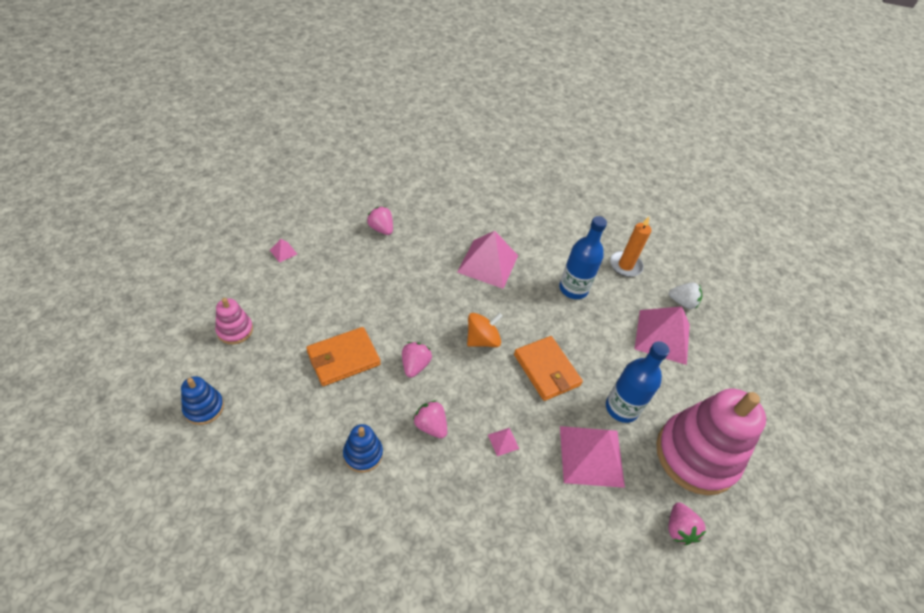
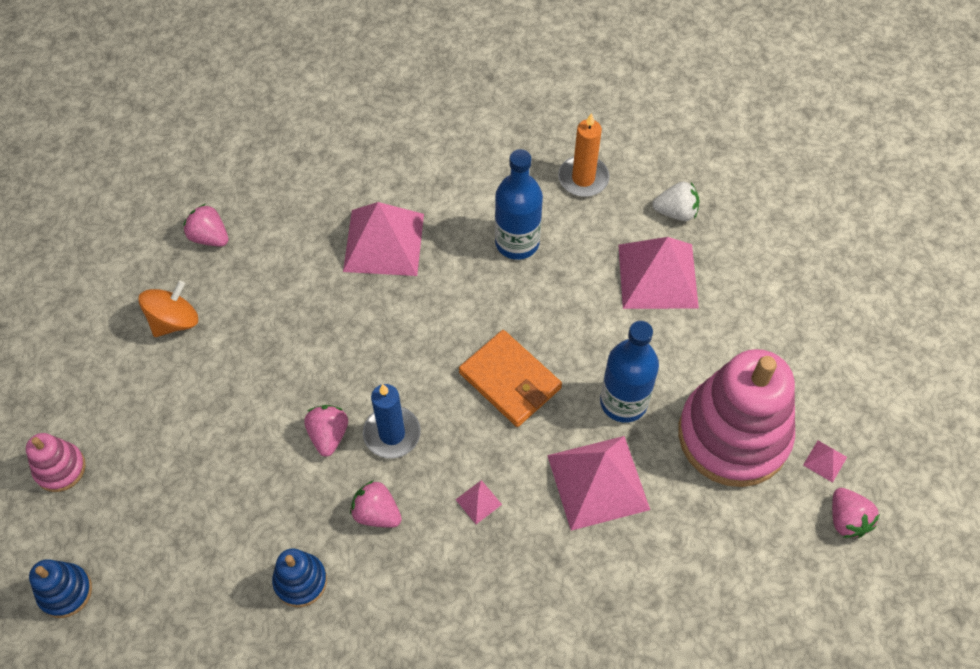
camera: 10 degrees left, 10 degrees up
(283, 252) = (79, 324): pink pyramid -> pink pyramid (825, 461)
(343, 358) = (227, 458): orange wallet -> none
(457, 378) = (392, 434): none -> blue candle
(482, 339) = (409, 365): orange spinning top -> orange spinning top (174, 321)
(678, 529) = (728, 540): pink strawberry -> pink strawberry (847, 520)

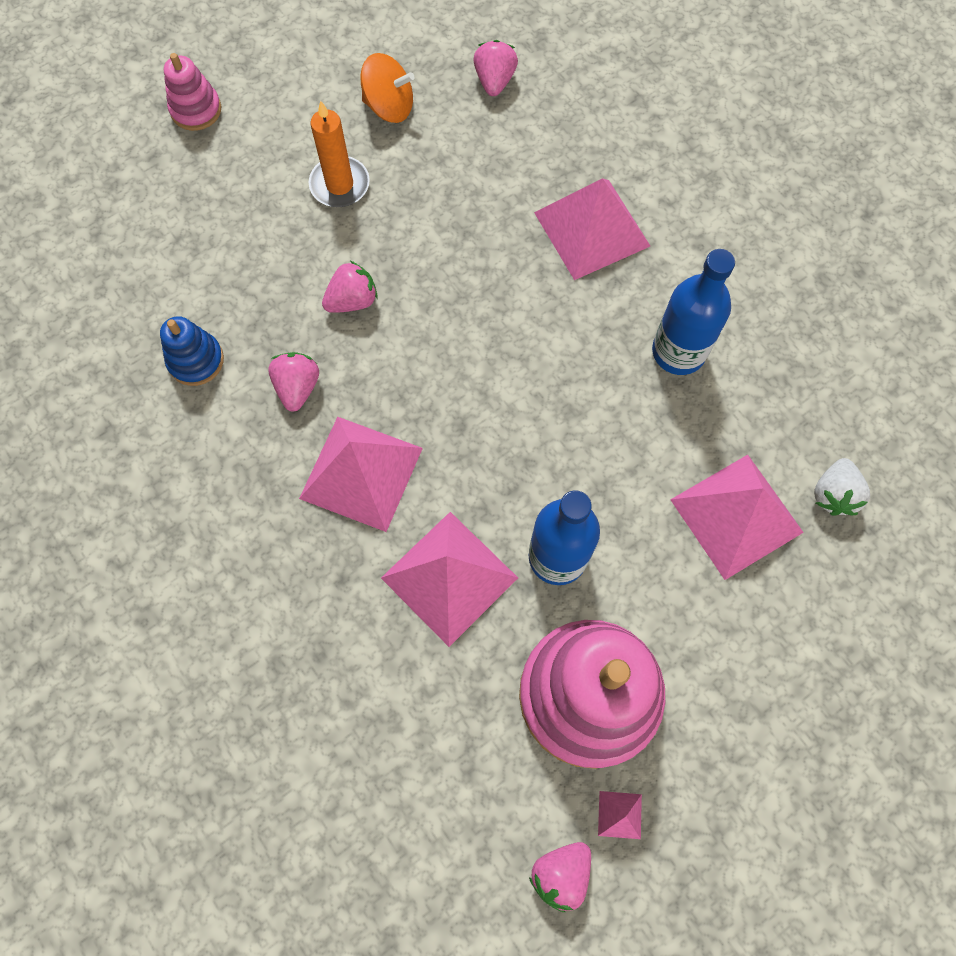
camera: 60 degrees right, 10 degrees up
(65, 591) = (89, 183): blue stacking toy -> none
(392, 434) = (387, 354): blue candle -> none
(478, 501) = (361, 473): pink pyramid -> pink pyramid, size x2.48
(510, 381) = (511, 431): orange wallet -> none
(583, 178) = (806, 375): orange candle -> orange candle (339, 184)
(676, 212) = (833, 494): white strawberry -> white strawberry turned 45 degrees clockwise

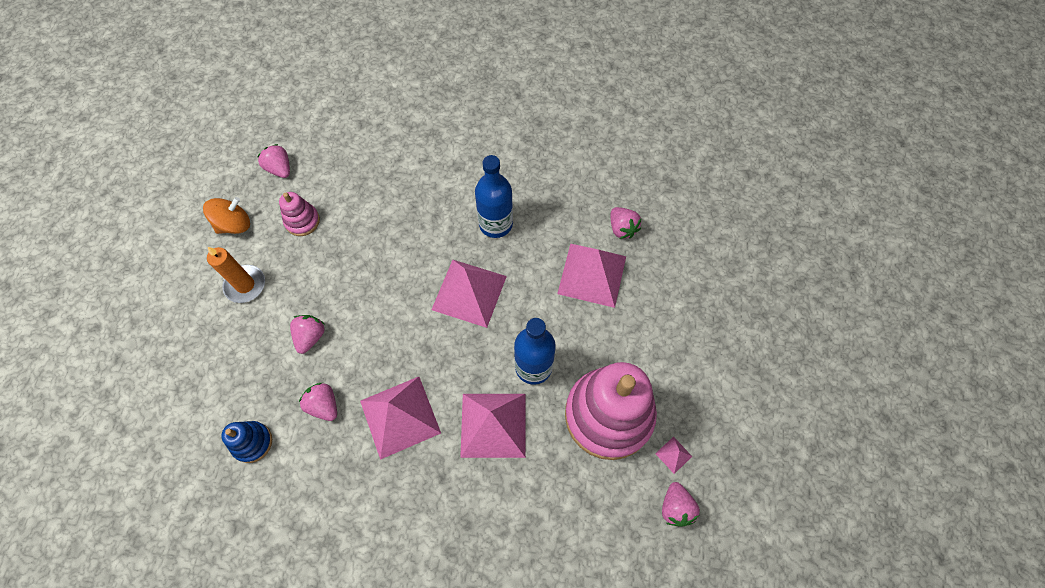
camera: 45 degrees left, 5 degrees down
(196, 110) = (119, 313): pink stacking toy -> pink stacking toy (302, 221)
(592, 229) = (400, 201): pink pyramid -> pink pyramid (469, 292)
(833, 494) = (622, 228): white strawberry -> pink strawberry

